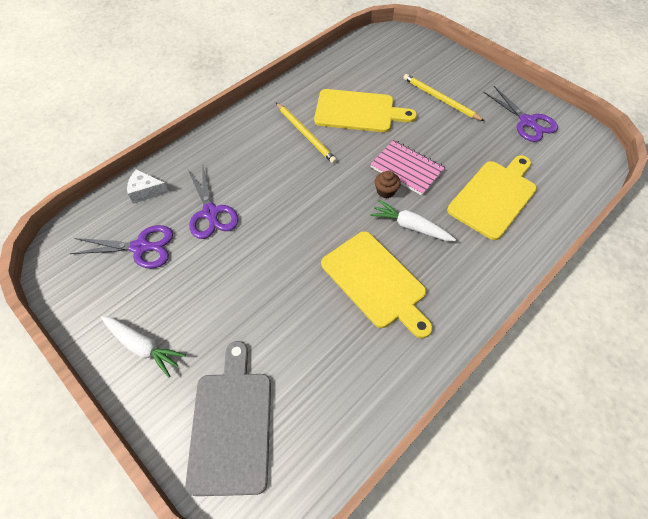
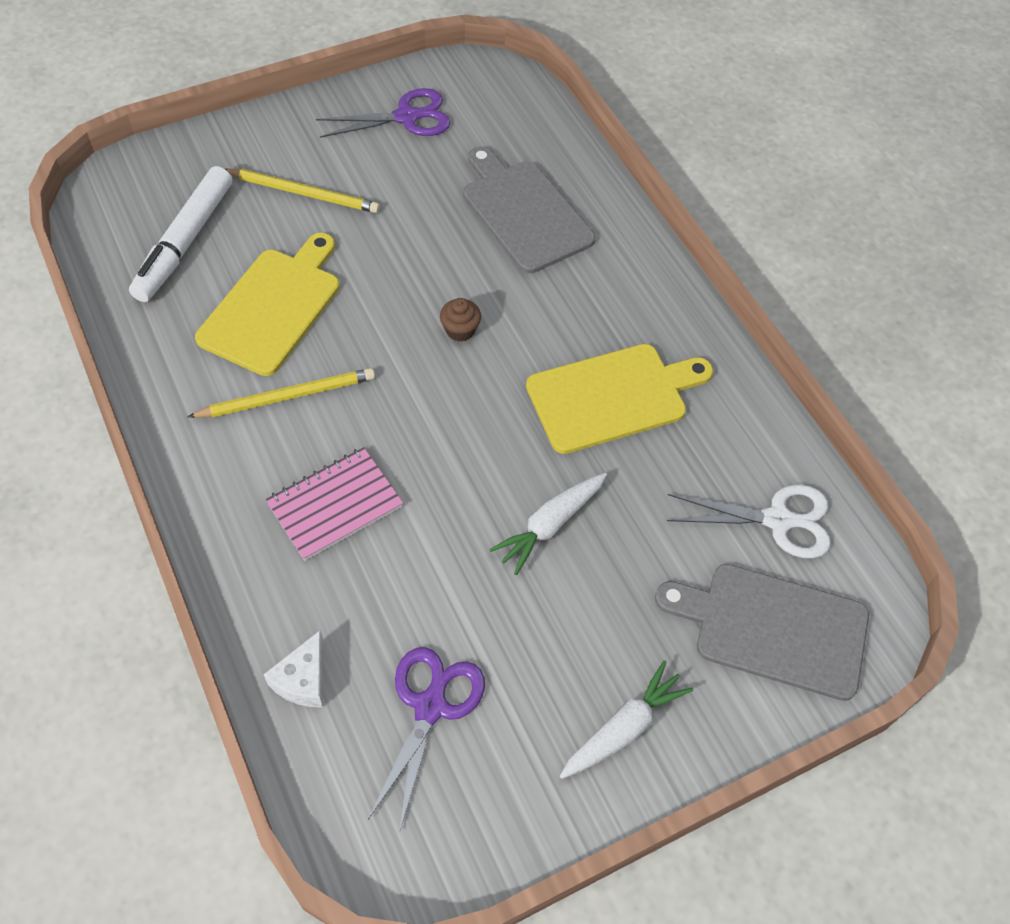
camera: 75 degrees left, 0 degrees up
(210, 213) = (400, 582): purple scissors -> none
(319, 410) = (777, 520): none -> white scissors
(380, 69) = (185, 242): none -> white marker
(407, 169) = (428, 289): pink notebook -> pink notebook (335, 505)
(410, 226) = (536, 324): white carrot -> white carrot (550, 525)
(440, 99) = (304, 193): yellow pencil -> yellow pencil turned 135 degrees counterclockwise
(494, 197) = (524, 212): yellow cutting board -> grey cutting board

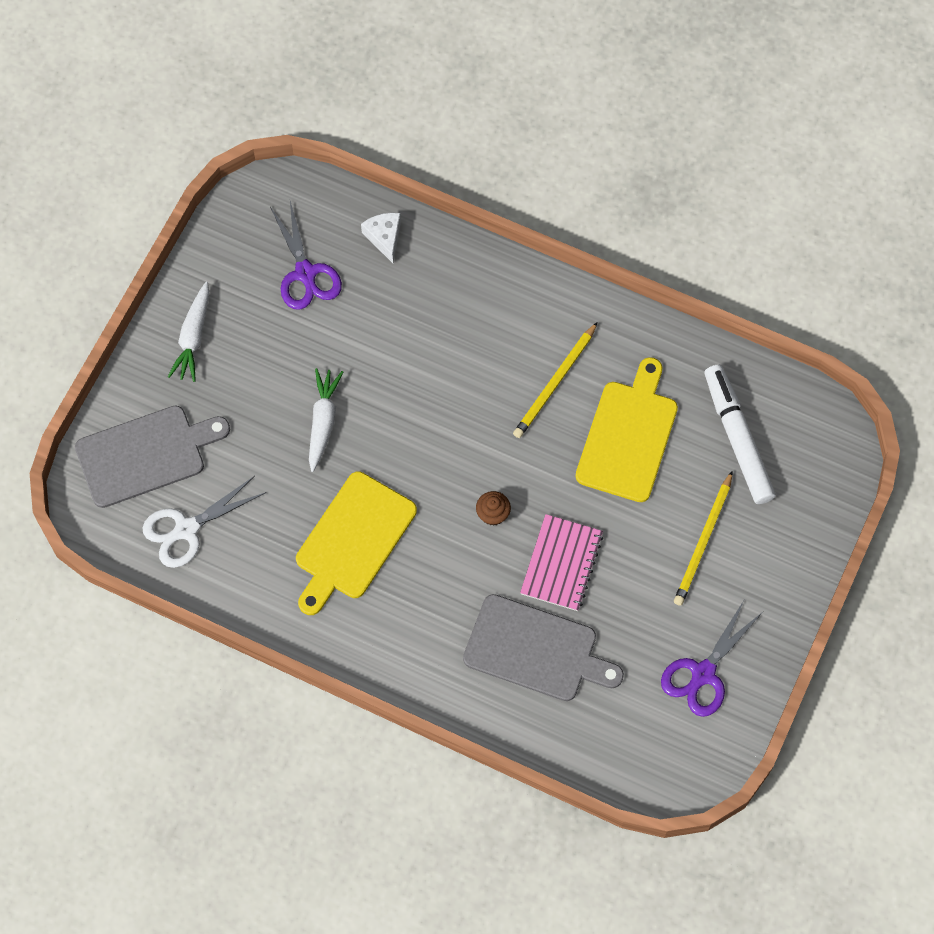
camera: 145 degrees right, 10 degrees up
(273, 307) = (628, 436): yellow cutting board -> yellow cutting board turned 150 degrees counterclockwise
(304, 193) = (703, 541): yellow pencil -> yellow pencil turned 45 degrees counterclockwise
(335, 505) = (459, 339): pink notebook -> pink notebook (561, 564)

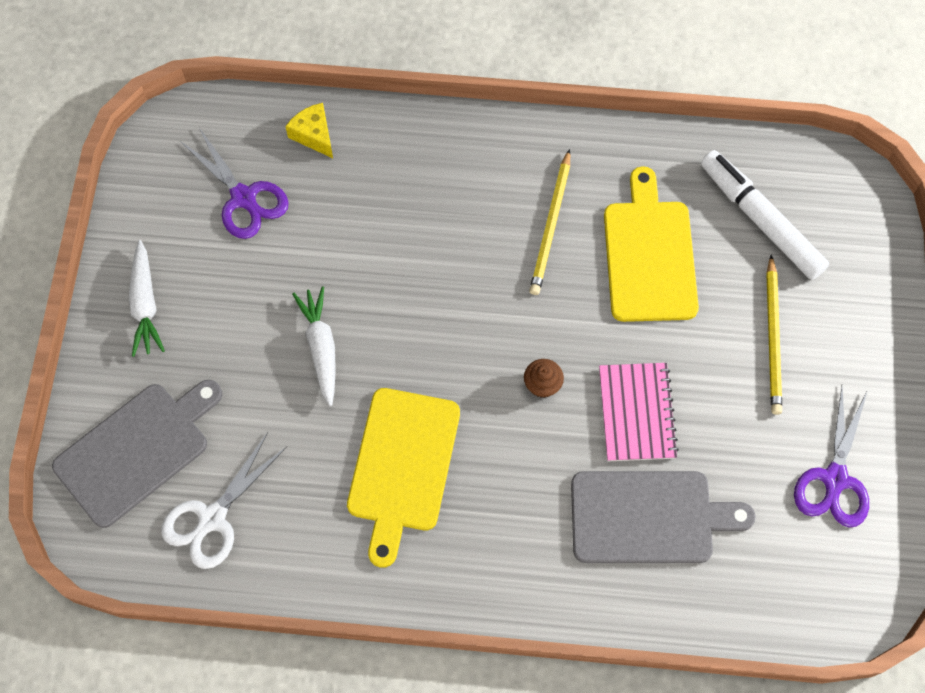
camera: 20 degrees left, 0 degrees up
(384, 237) = (314, 135): white cheese -> yellow cheese

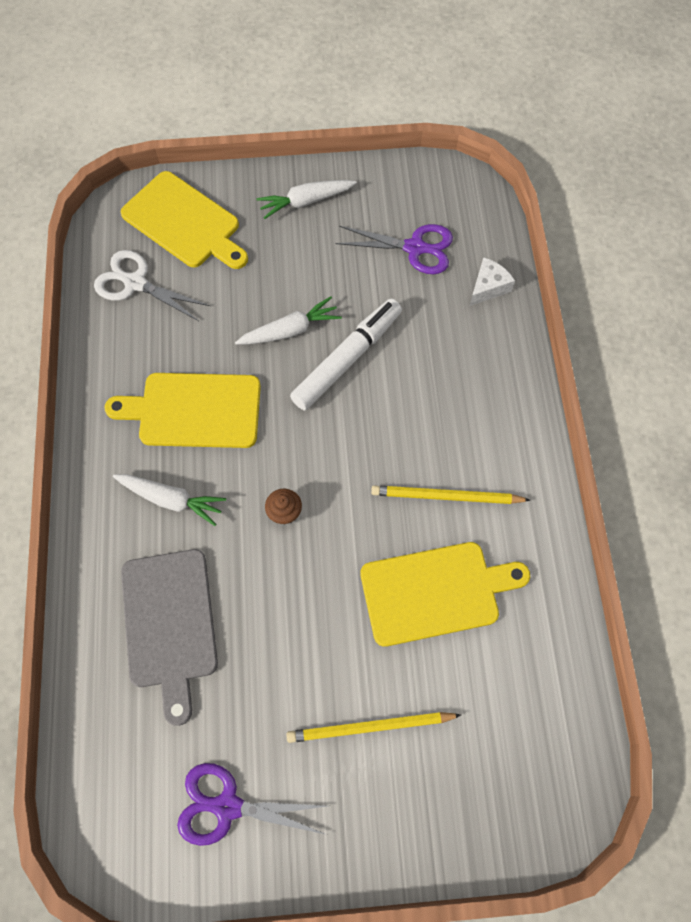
camera: 80 degrees right, 0 degrees up
(137, 450) = (184, 222): grey cutting board -> yellow cutting board
(243, 198) = (415, 248): purple scissors -> purple scissors turned 120 degrees counterclockwise
(314, 135) = (488, 287): yellow cheese -> white cheese
(508, 502) = (171, 499): none -> white carrot
(636, 413) = (269, 600): pink notebook -> none
(760, 220) = (500, 701): white marker -> white marker (347, 359)

